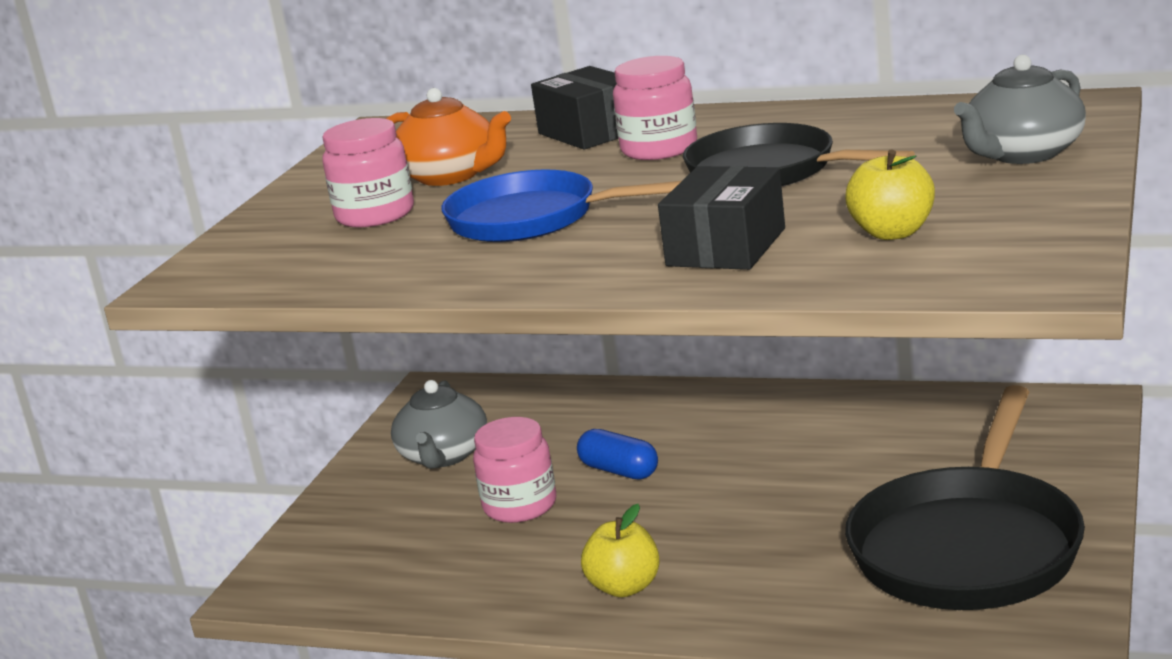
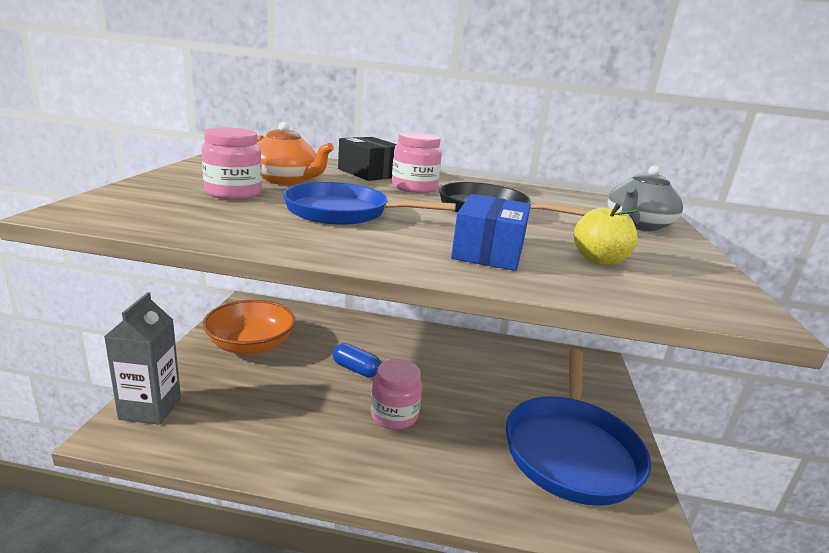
camera: 15 degrees left, 0 degrees up
(306, 556) = (150, 408): none -> grey carton
(443, 456) = (250, 345): grey teapot -> orange bowl
(520, 506) = (296, 386): pink jar -> pink jar (394, 415)
(625, 587) = (365, 459): yellow apple -> none
(726, 247) = (488, 252): black box -> blue box
(969, 546) = (571, 449): black pan -> blue pan

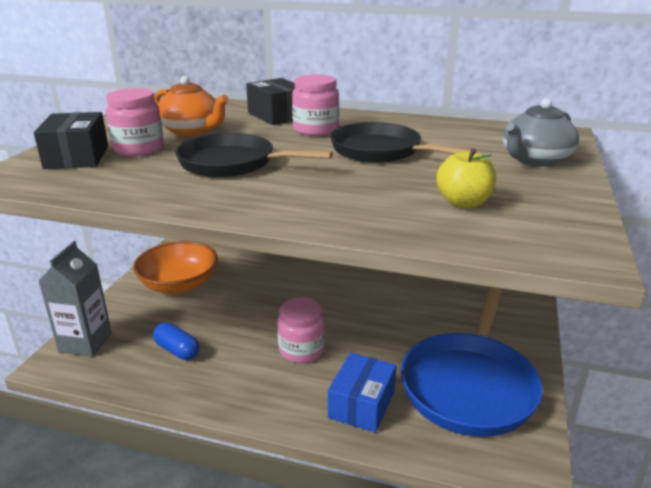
camera: 10 degrees right, 5 degrees up
(164, 197) = (77, 157): none -> black box
(343, 212) = (233, 163): blue pan -> black pan
(356, 369) = (273, 307): blue capsule -> blue capsule (177, 350)
(488, 252) = (354, 199): blue box -> blue box (362, 405)

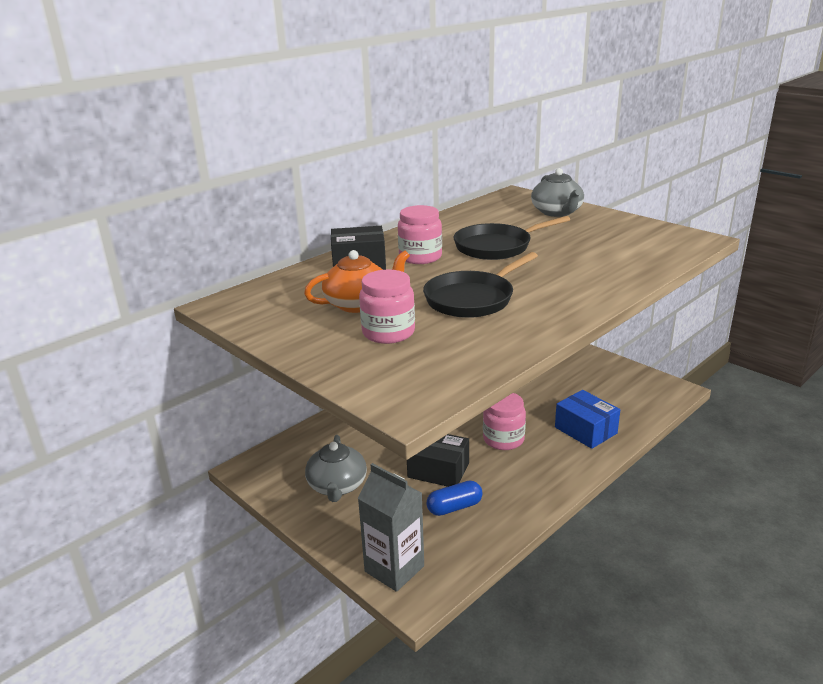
camera: 60 degrees left, 0 degrees up
(77, 157) = (381, 364): black box -> black box (438, 470)
(179, 285) = (337, 486): orange bowl -> grey teapot
(463, 203) = (613, 246): yellow apple -> none
(469, 384) = (590, 382): blue pan -> none

